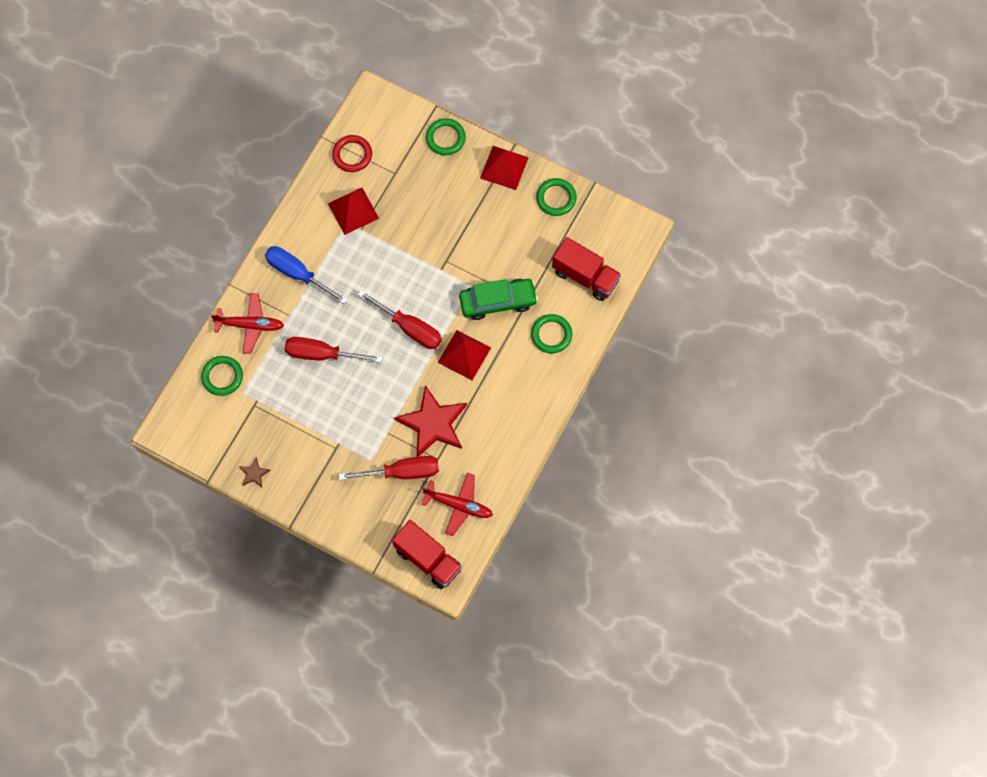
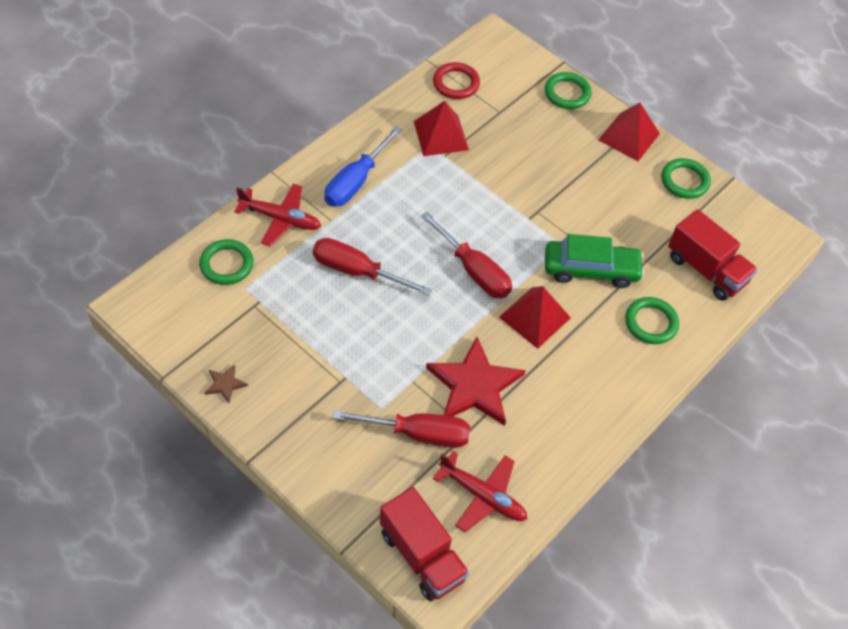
camera: 10 degrees right, 15 degrees down
(298, 274) = (356, 181): blue screwdriver -> blue screwdriver turned 105 degrees counterclockwise

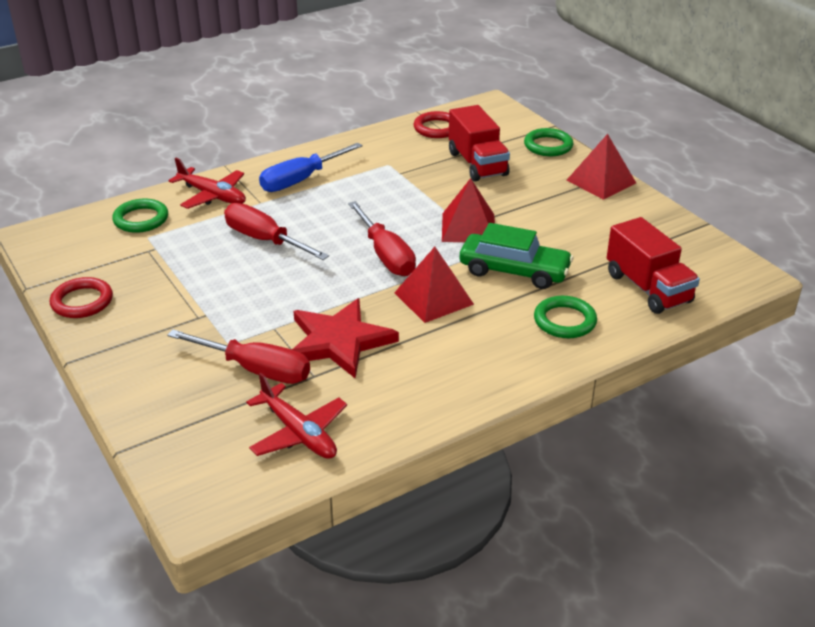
camera: 20 degrees right, 20 degrees down
(225, 384) = (82, 301): brown star -> red ring
(422, 555) = (200, 472): red truck -> red truck (477, 164)
(441, 135) = (403, 159): red pyramid -> red pyramid (468, 227)
(684, 181) = (650, 219): green ring -> none

